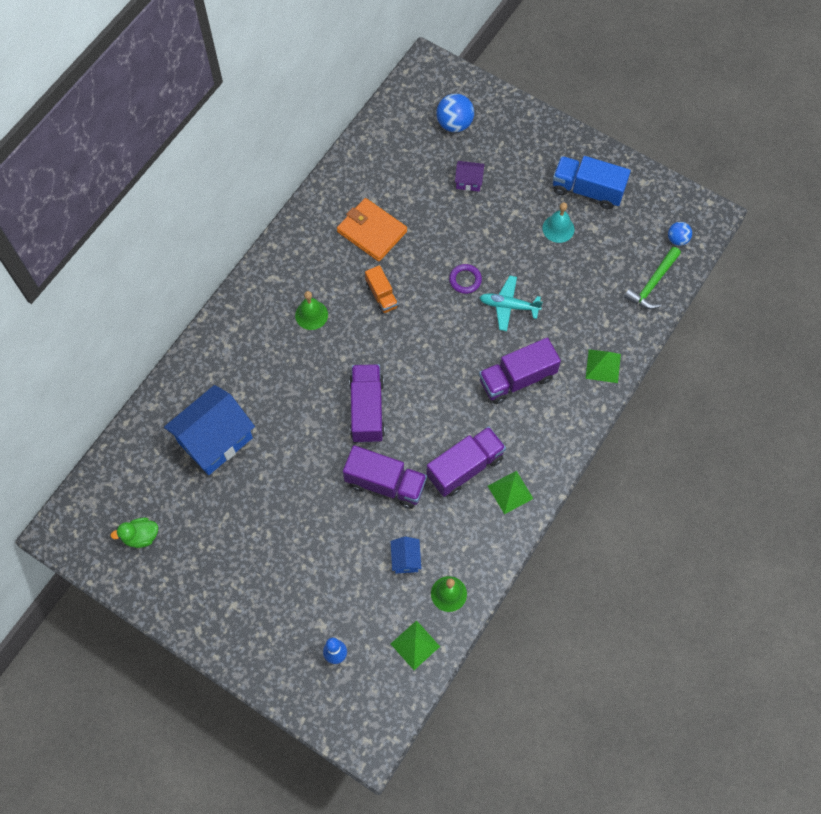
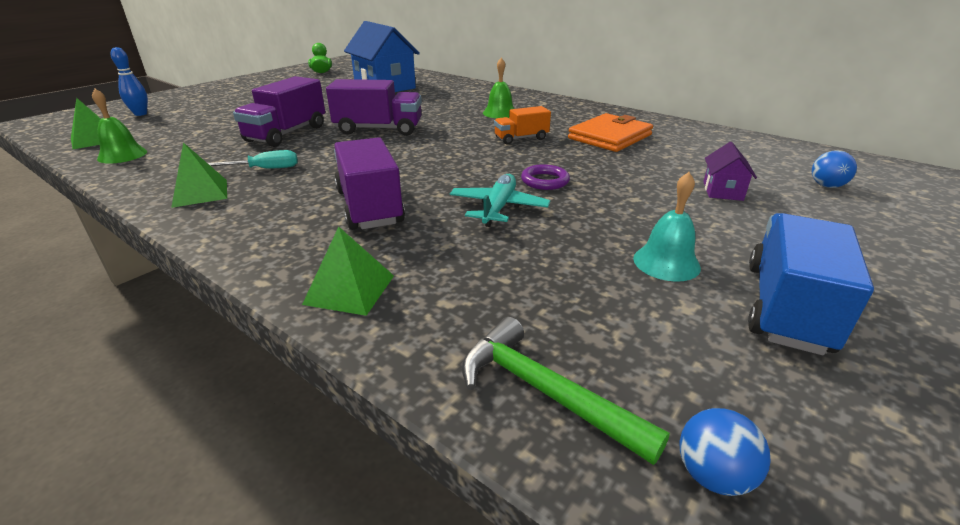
camera: 95 degrees right, 35 degrees down
(405, 559) = (191, 139): blue house -> none
(454, 124) = (826, 186): blue ball -> blue ball, size x0.61
(465, 467) = (265, 169): purple truck -> turquoise screwdriver

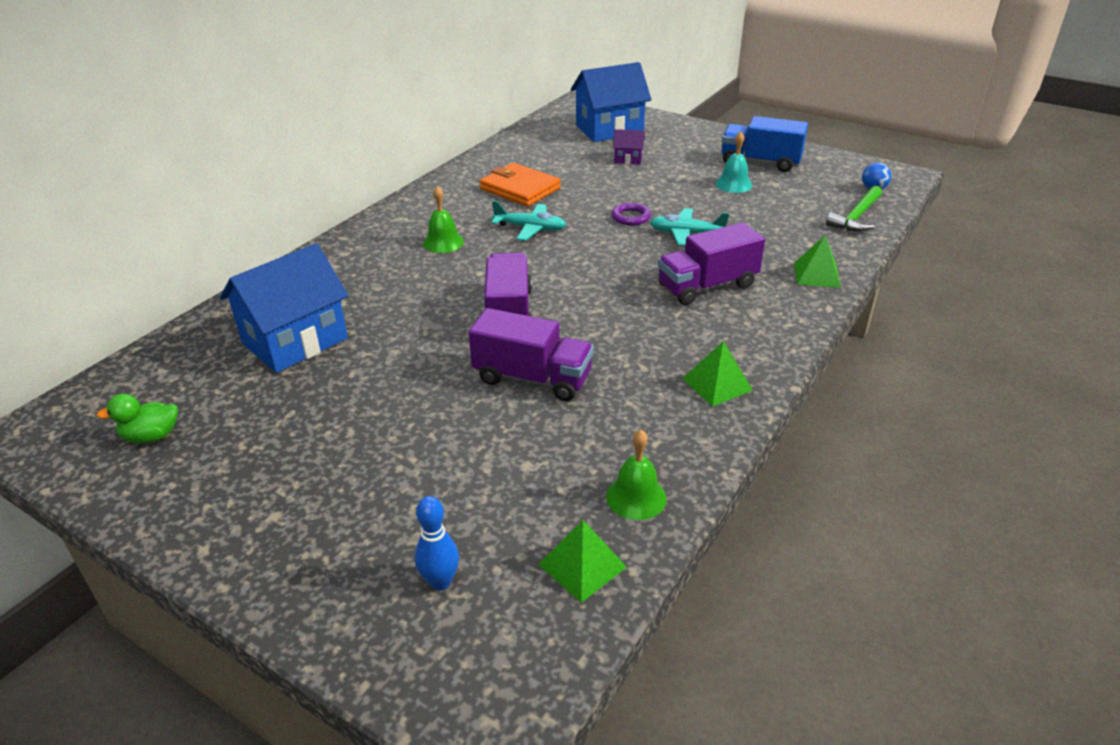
camera: 95 degrees left, 5 degrees up
(265, 169) = (647, 361): turquoise screwdriver -> none
(521, 138) = (530, 228): orange truck -> turquoise plane
(826, 186) = (609, 129): blue ball -> blue house

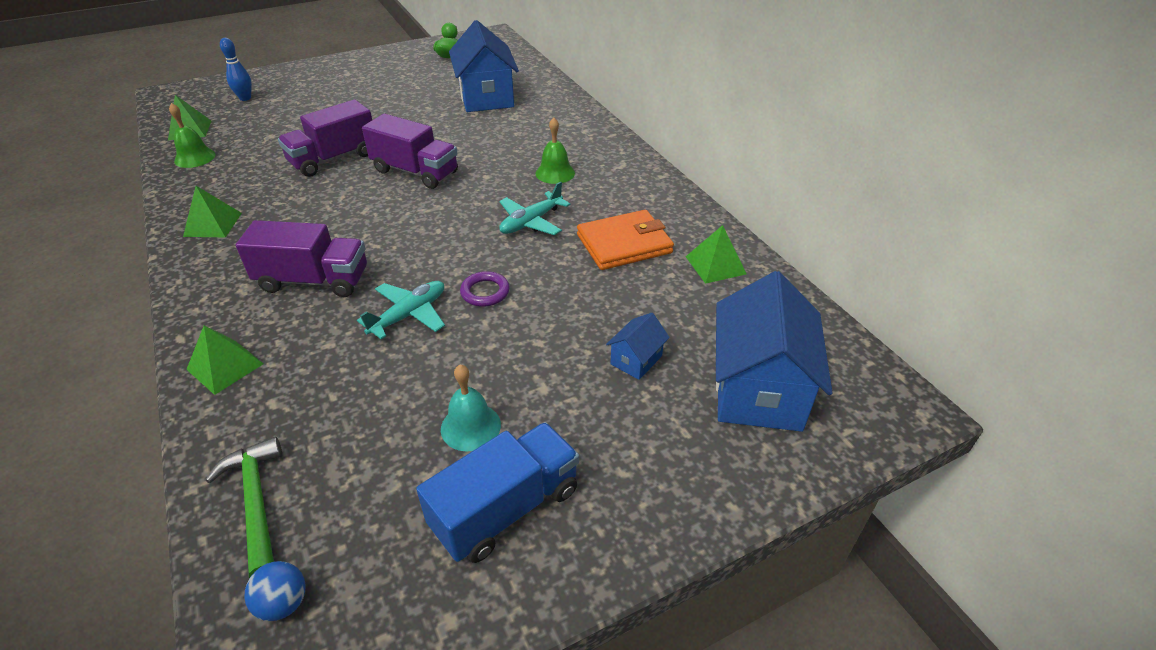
camera: 120 degrees right, 5 degrees up
(511, 157) = (715, 265): none -> green pyramid
(628, 159) = (636, 360): purple house -> blue house
(707, 286) = (313, 280): purple truck -> purple truck turned 90 degrees clockwise

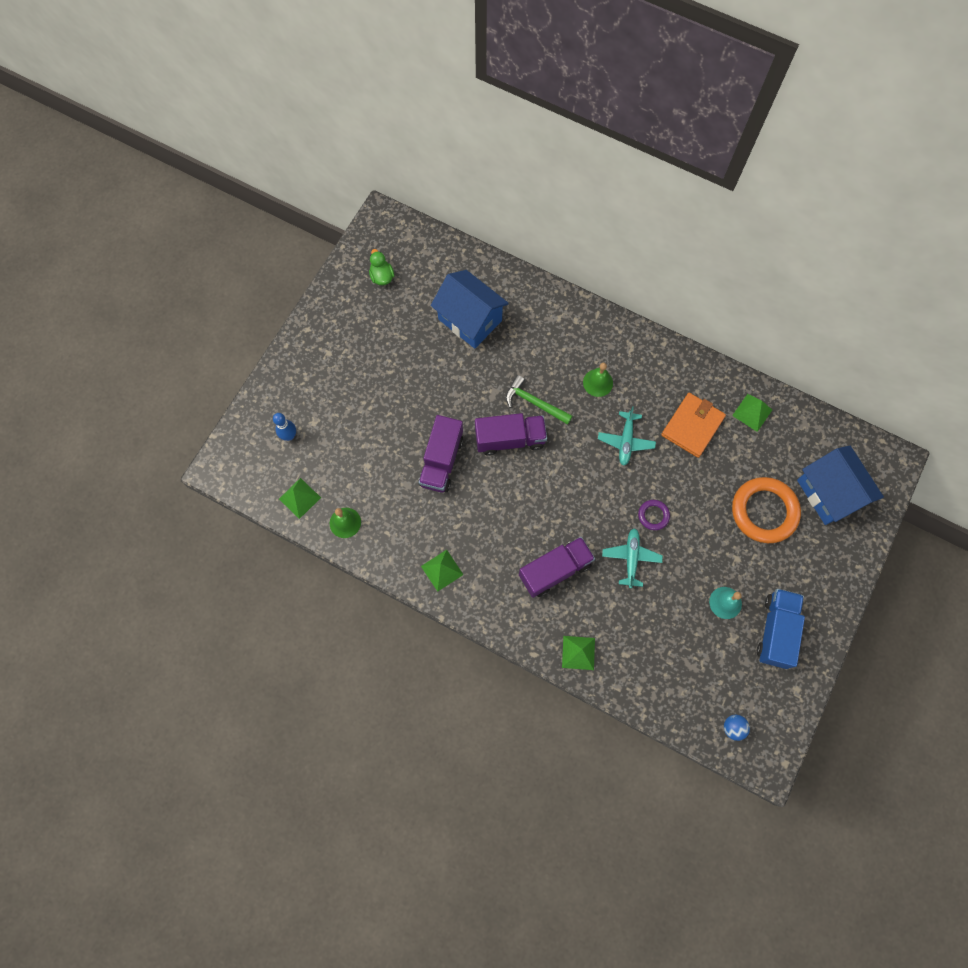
camera: 35 degrees left, 30 degrees up
(256, 503) = (676, 701): green hammer -> green hammer (534, 403)
(636, 360) = (764, 511): blue house -> orange ring

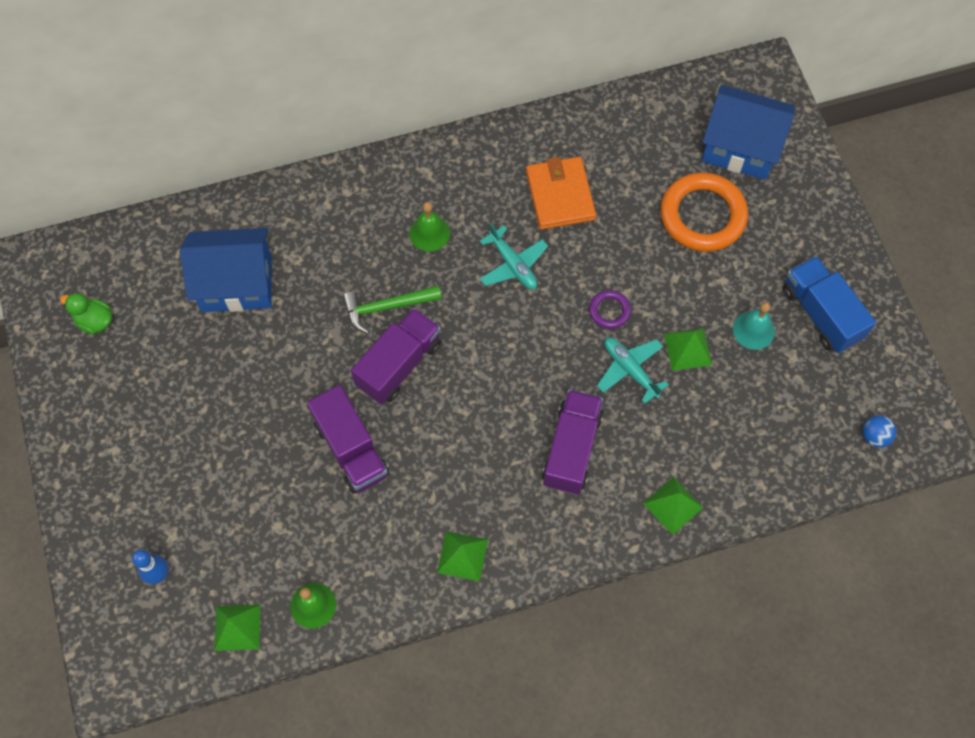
camera: 45 degrees left, 5 degrees down
(752, 412) = (601, 135): green pyramid -> green pyramid (687, 349)

